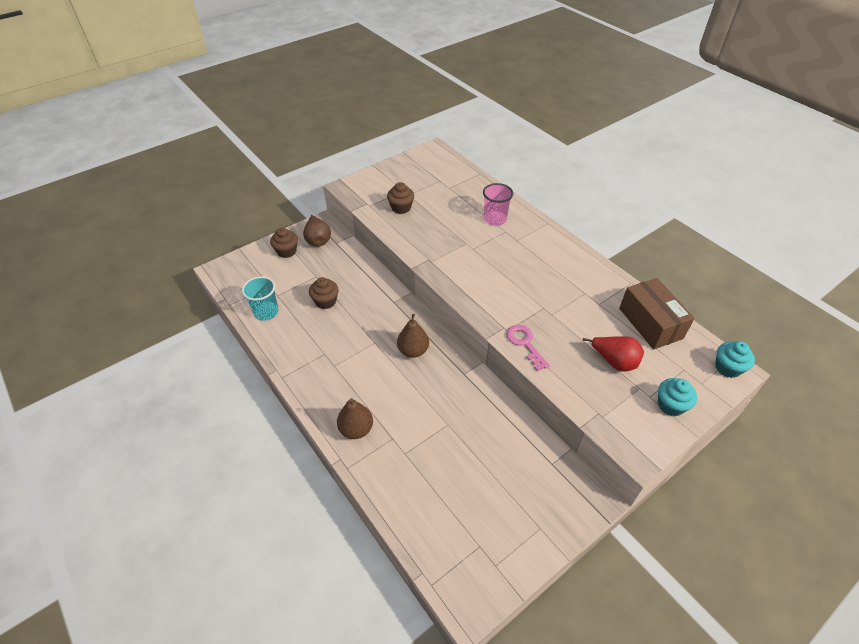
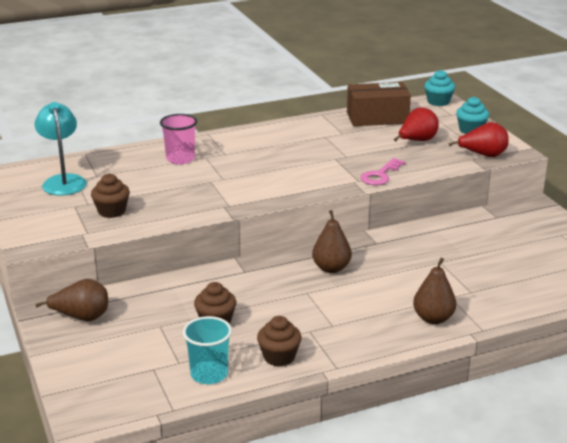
camera: 75 degrees left, 20 degrees down
(286, 251) = (87, 347): brown cupcake -> brown cupcake (279, 357)
(435, 176) = (63, 181): none -> turquoise lamp
(525, 344) = (380, 175): pink key -> pink key turned 45 degrees counterclockwise
(612, 422) = (483, 155): none -> red pear

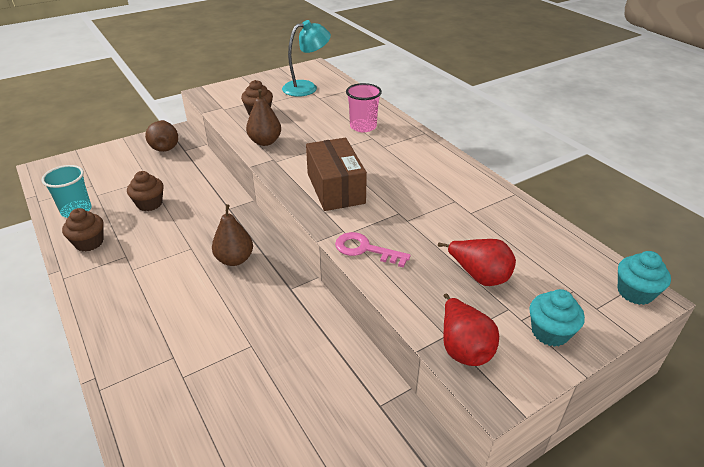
camera: 80 degrees right, 10 degrees up
(377, 118) = (534, 236): brown box -> brown box (335, 188)
(433, 318) = (130, 343): brown pear -> brown pear (265, 142)

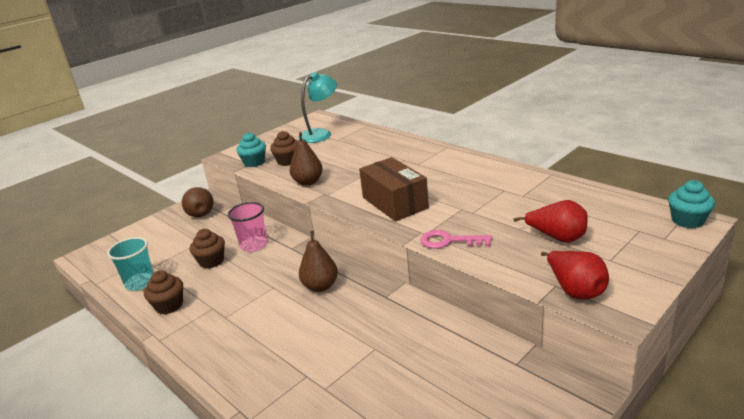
camera: 10 degrees left, 10 degrees down
(363, 127) = (390, 153): pink cup -> pink cup (254, 245)
(550, 332) = (638, 263): turquoise cupcake -> turquoise cupcake (254, 162)

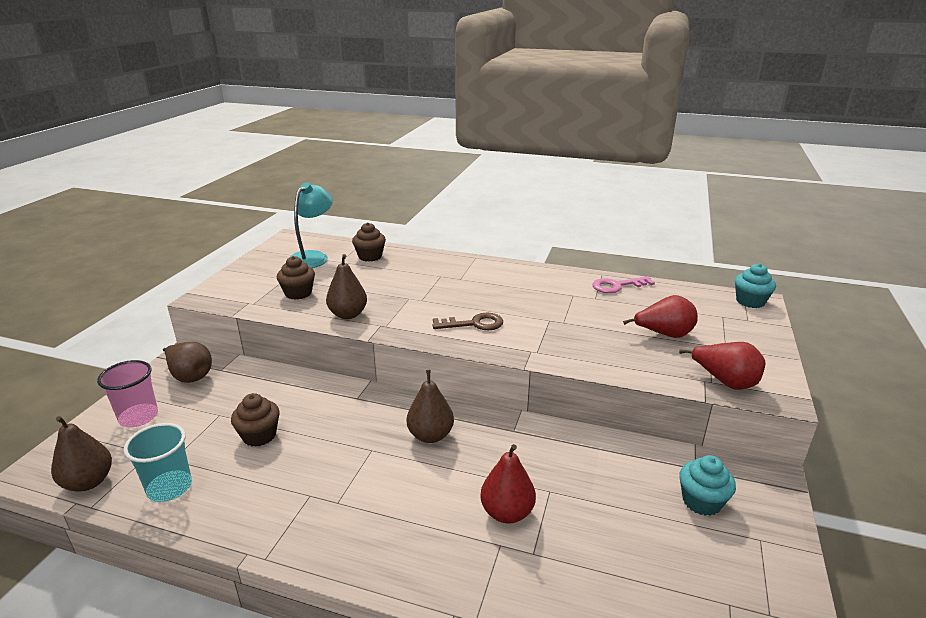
camera: 30 degrees left, 0 degrees up
(103, 269) = (88, 482): none -> brown pear
(169, 305) = (242, 508): brown cupcake -> brown cupcake (370, 256)
(254, 162) = (252, 300): turquoise cupcake -> turquoise cupcake (701, 501)
(254, 245) = (303, 403): pink cup -> pink cup (138, 417)
(329, 355) = (507, 512): none -> red pear
(395, 203) = (474, 324): brown box -> brown key
(449, 241) = (568, 355): pink key -> pink key (617, 286)

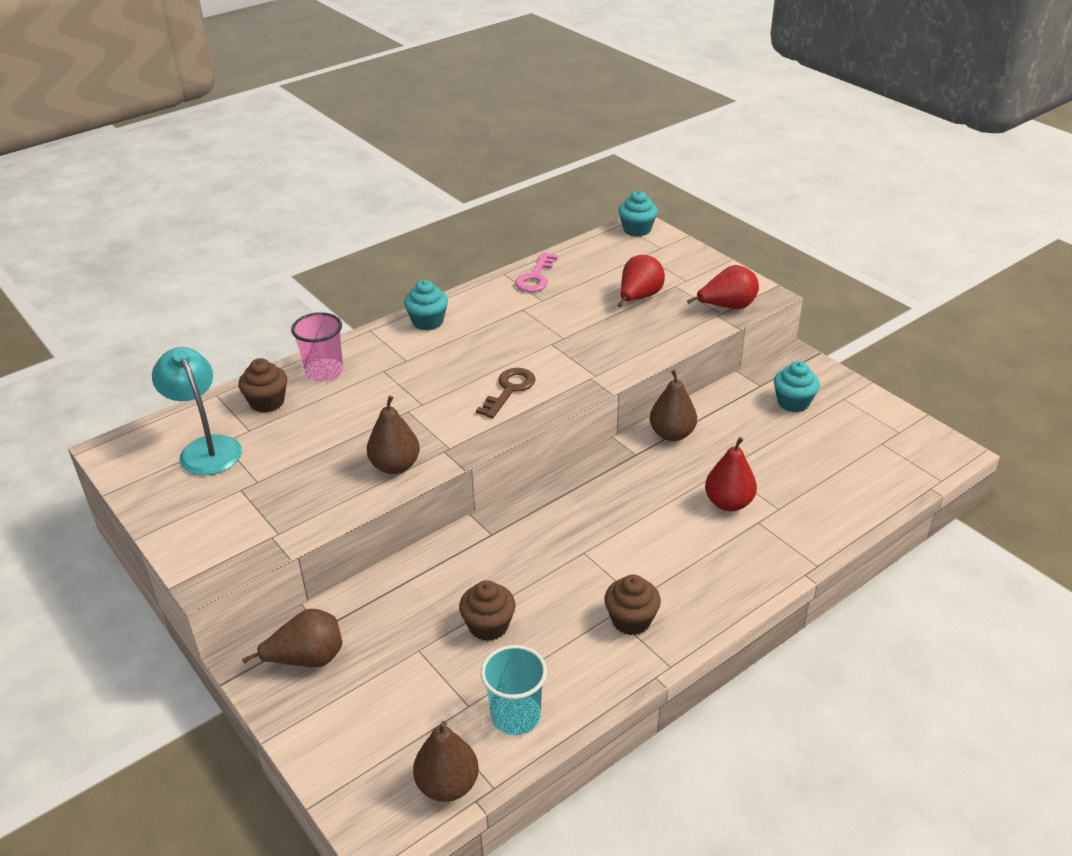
camera: 55 degrees left, 10 degrees up
(138, 417) = (354, 723): pink cup -> pink cup (324, 372)
(298, 293) = (296, 489): brown cupcake -> brown cupcake (631, 620)
(430, 435) = (597, 506): brown pear -> brown pear (672, 434)
(509, 270) = (428, 321): none -> turquoise cupcake

